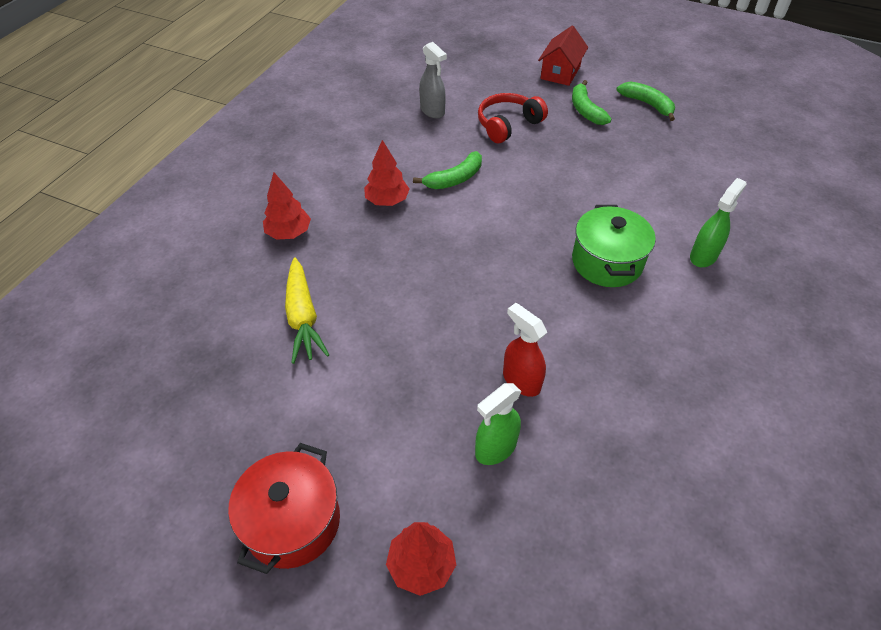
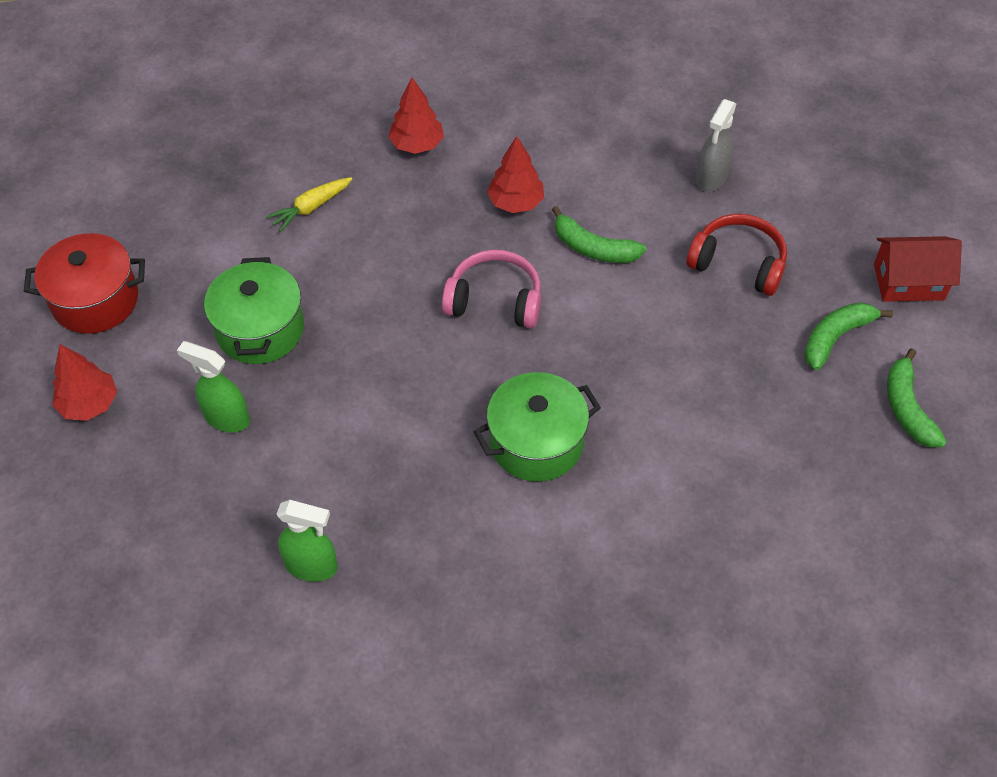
camera: 65 degrees right, 5 degrees up
(303, 317) = (310, 208): yellow carrot -> yellow carrot, size x0.66
(412, 393) = (260, 329): none -> green pot
(470, 241) = (495, 300): none -> pink headphones
(521, 381) = (317, 413): red spray bottle -> none
(647, 104) = (907, 408): green banana -> green banana turned 150 degrees clockwise
(703, 256) = (607, 544): green spray bottle -> green spray bottle (312, 566)

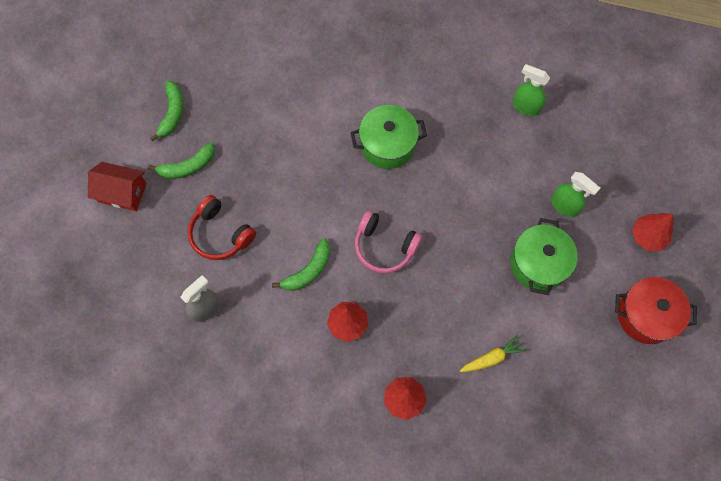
camera: 165 degrees left, 15 degrees up
(593, 248) = (308, 271): green banana -> green banana turned 90 degrees clockwise

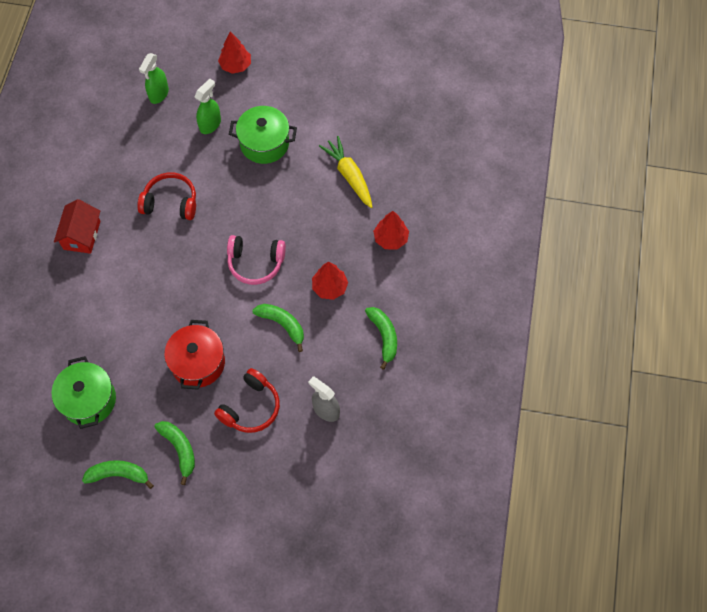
camera: 95 degrees left, 5 degrees down
(122, 192) = (210, 510): red house -> red house (81, 235)
(281, 379) = (384, 336): none -> green banana
(384, 246) = (255, 263): pink headphones -> pink headphones turned 75 degrees clockwise
(387, 145) = (153, 267): green pot -> green pot (88, 400)
(464, 163) = (170, 202): none -> red headphones
(492, 358) = (349, 175): yellow carrot -> yellow carrot, size x1.51
(525, 107) = (112, 155): green spray bottle -> green spray bottle (158, 94)
(646, 315) = (304, 69): red pot -> red pot (198, 363)

